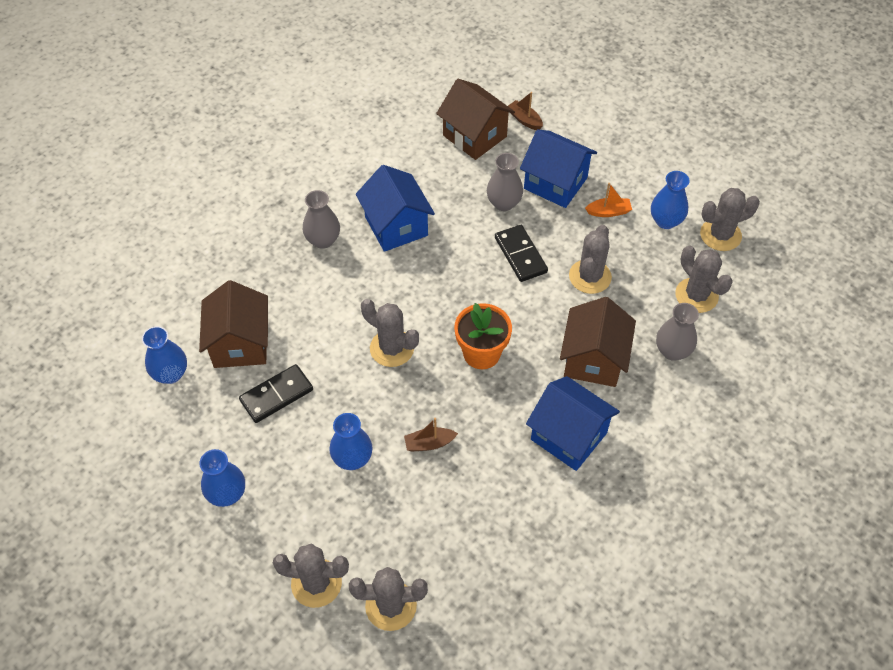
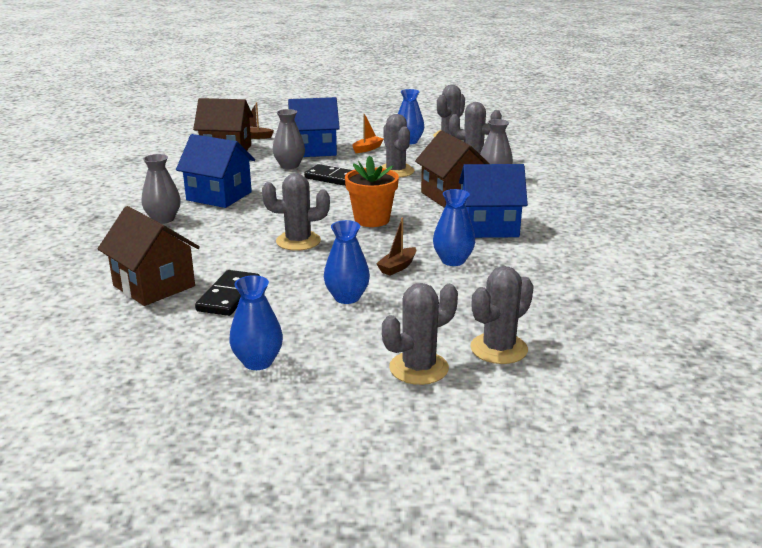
camera: 40 degrees left, 30 degrees down
(171, 374) = (100, 326): blue vase -> blue vase (453, 260)

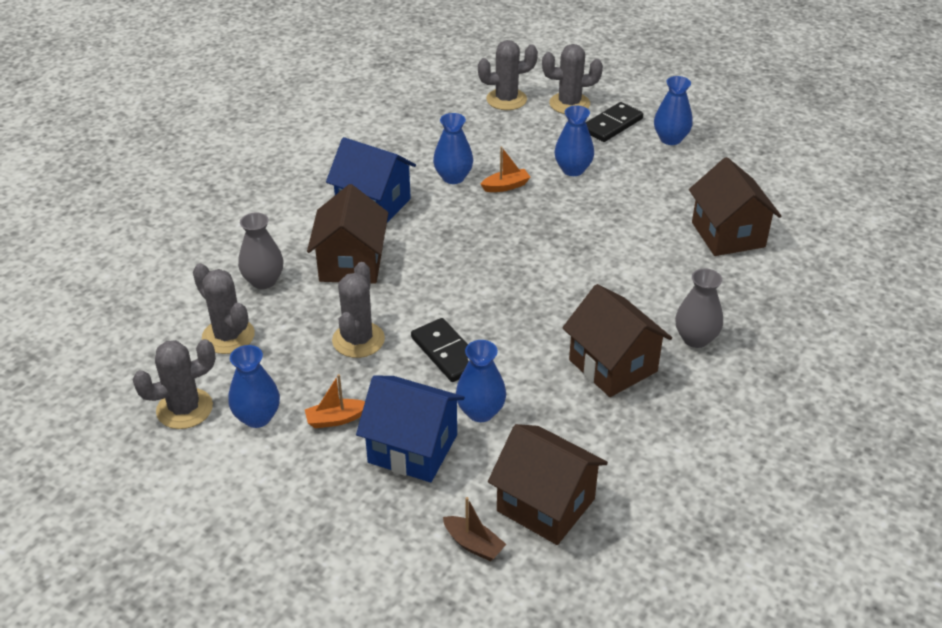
camera: 150 degrees left, 15 degrees up
(219, 196) = (613, 365): blue house -> brown house
(229, 296) = (667, 202): black domino -> black domino (612, 125)
(289, 165) = (480, 412): grey vase -> blue vase
(298, 241) = (569, 248): grey cactus -> none
(372, 220) = (472, 255): orange flower pot -> none
(397, 267) = (506, 186): brown boat -> orange boat

